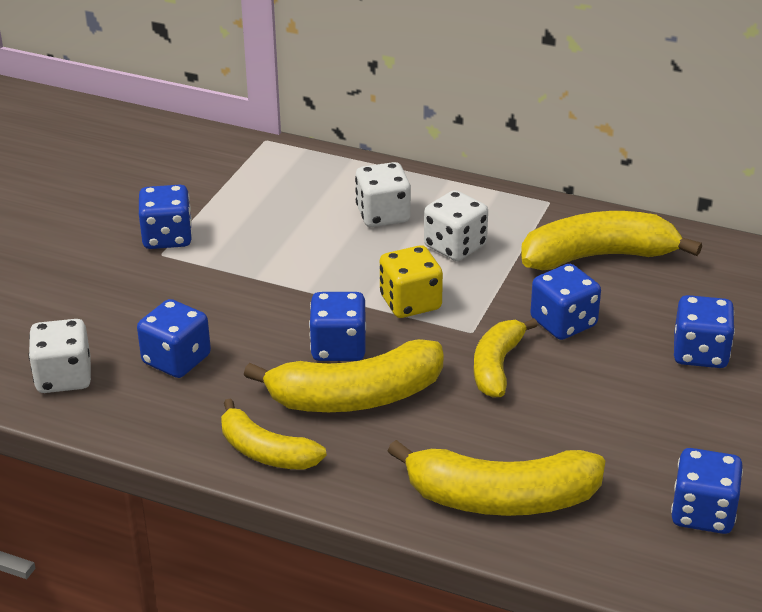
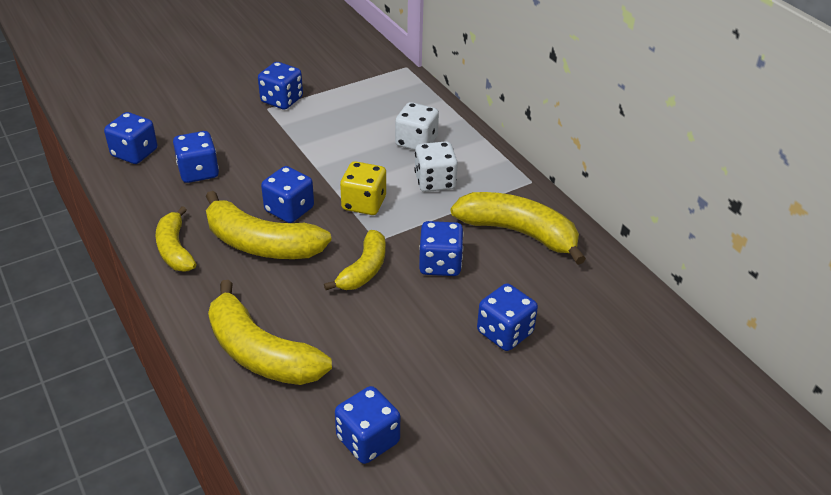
camera: 35 degrees right, 5 degrees up
(64, 377) = (134, 153): white dice -> blue dice
(497, 366) = (364, 270): yellow banana -> yellow banana turned 150 degrees clockwise

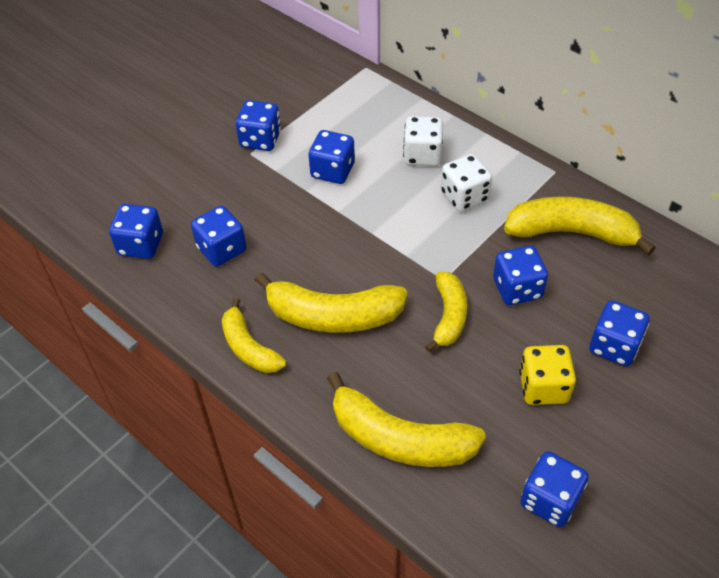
camera: 15 degrees left, 10 degrees up
(289, 209) = (339, 268): blue dice -> blue dice (332, 171)
(364, 203) = (409, 240): yellow dice -> yellow dice (543, 387)

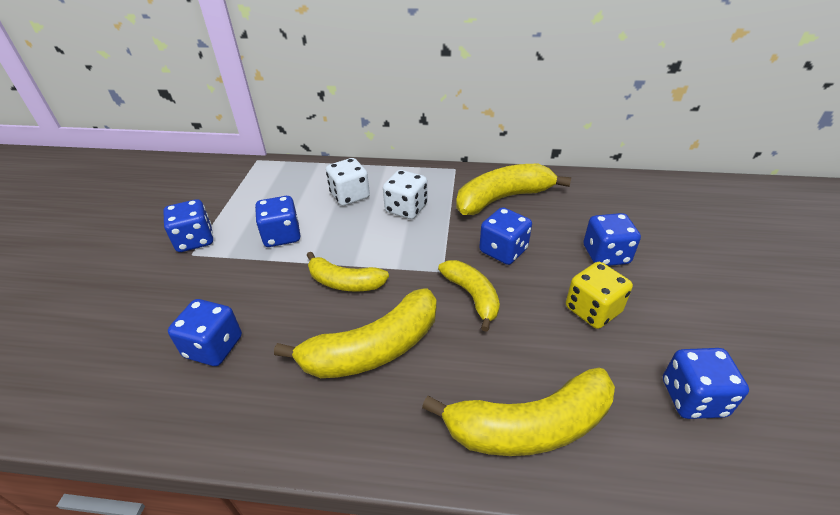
camera: 35 degrees left, 10 degrees down
(141, 244) = (110, 389): blue dice -> none
(249, 347) = (309, 427): yellow banana -> yellow banana (344, 282)

